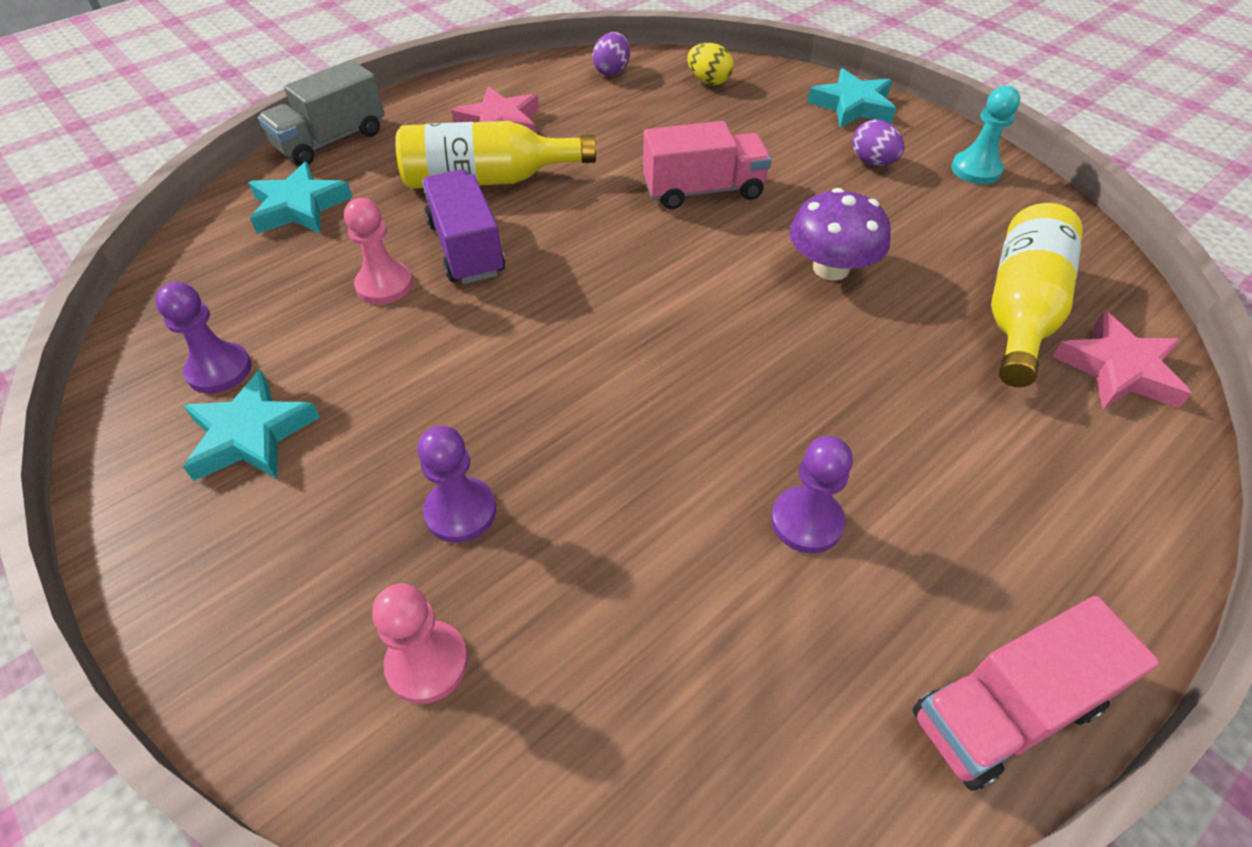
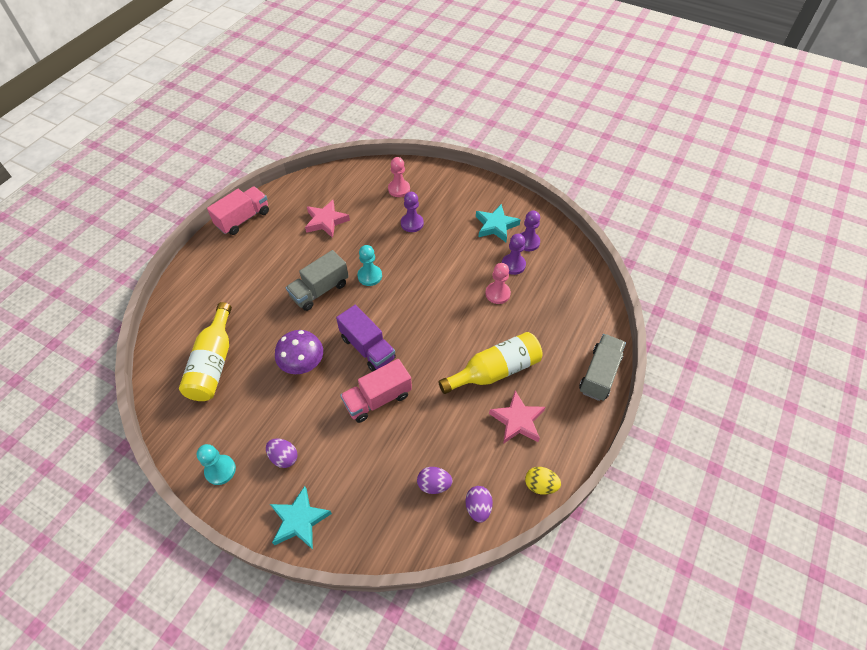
camera: 160 degrees right, 5 degrees up
(299, 207) = (571, 323): turquoise star -> none
(466, 248) = (476, 323): purple truck -> purple truck (367, 348)
(640, 396) = (369, 276): none -> turquoise pawn
(658, 97) = (434, 484): none -> purple egg
(708, 81) = (406, 518): yellow egg -> yellow egg (540, 485)
(772, 395) = (320, 290): none -> grey truck
(806, 521) = (301, 250): purple pawn -> purple pawn (513, 265)
(1119, 369) = (176, 342): pink star -> pink star (326, 221)

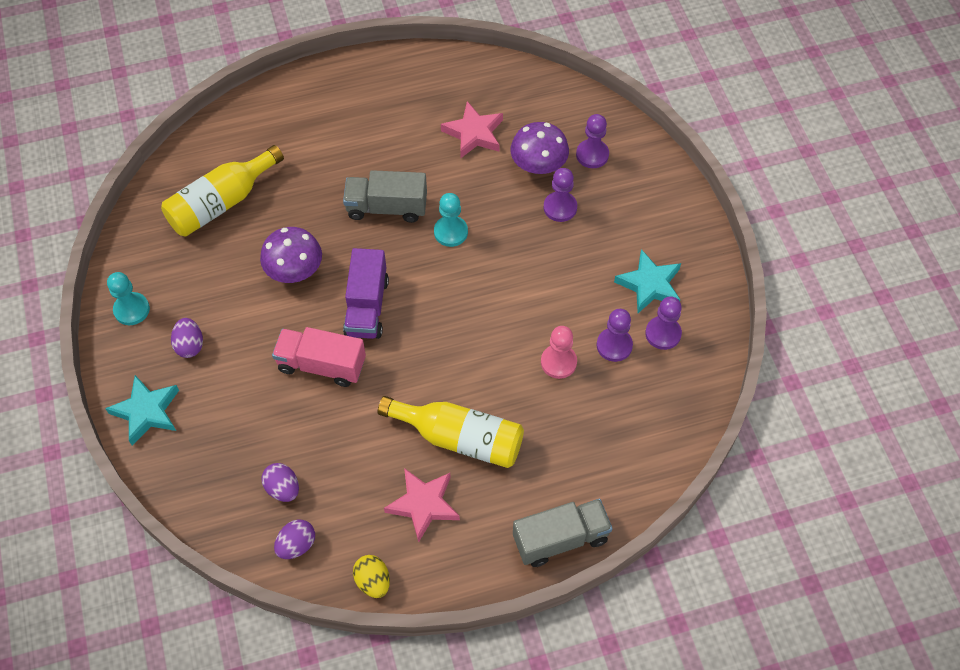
camera: 45 degrees right, 5 degrees up
(243, 219) = (396, 66): pink truck -> none
(377, 212) = (538, 164): none -> purple mushroom
(399, 189) = (592, 155): pink pawn -> purple pawn

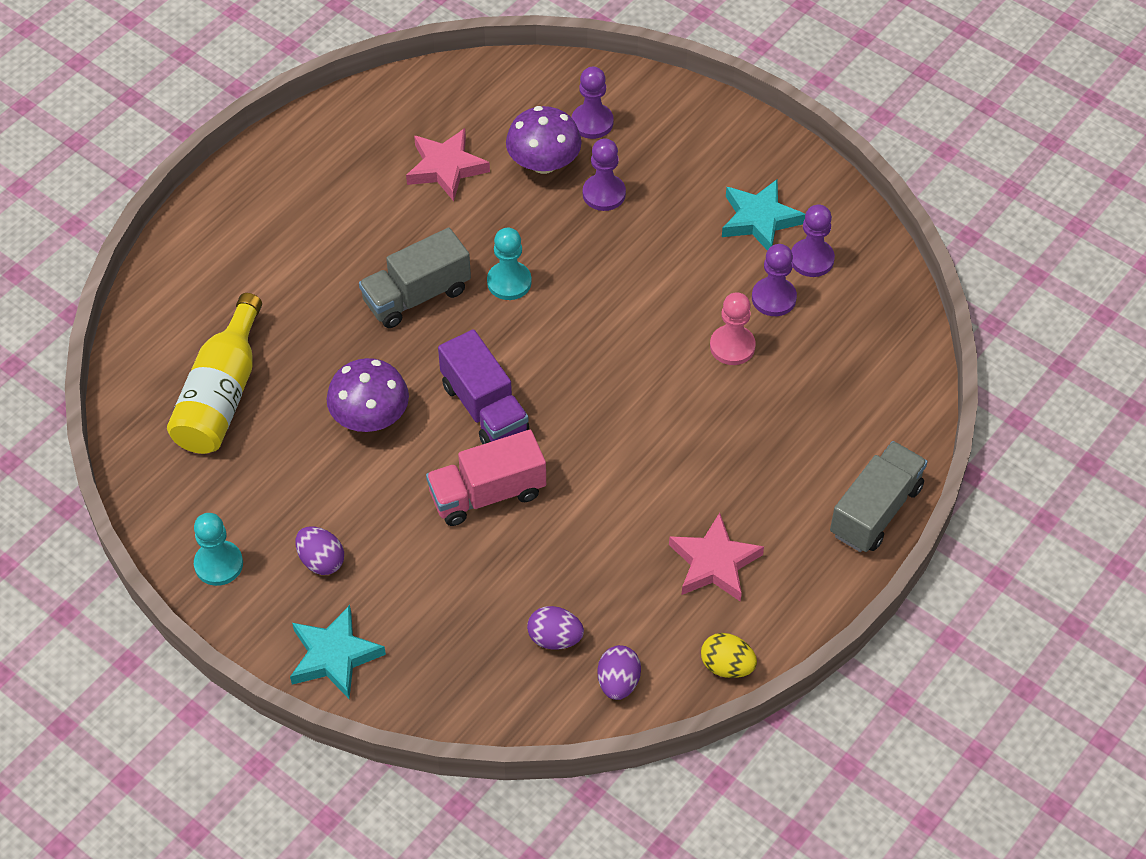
camera: 35 degrees left, 5 degrees down
(459, 438) = (695, 478): yellow bottle -> none

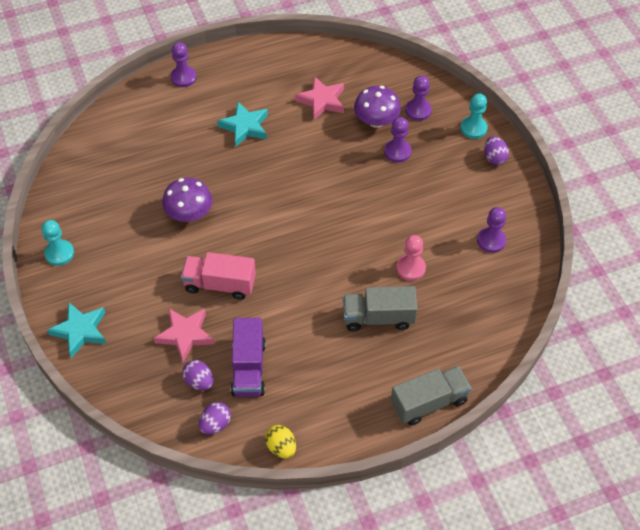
camera: 30 degrees right, 0 degrees up
(221, 395) = (124, 167): yellow bottle -> none
(321, 561) = (110, 277): purple egg -> purple egg (494, 158)
(416, 295) = (258, 161): grey truck -> grey truck (378, 317)
(484, 408) = (251, 237): purple truck -> purple truck (248, 368)
(509, 282) = (312, 176): turquoise pawn -> turquoise pawn (473, 128)
(714, 563) = (315, 385): pink star -> pink star (185, 335)
(759, 220) = (476, 205): turquoise star -> turquoise star (245, 127)
(773, 298) = (453, 252): purple pawn -> purple pawn (183, 77)

